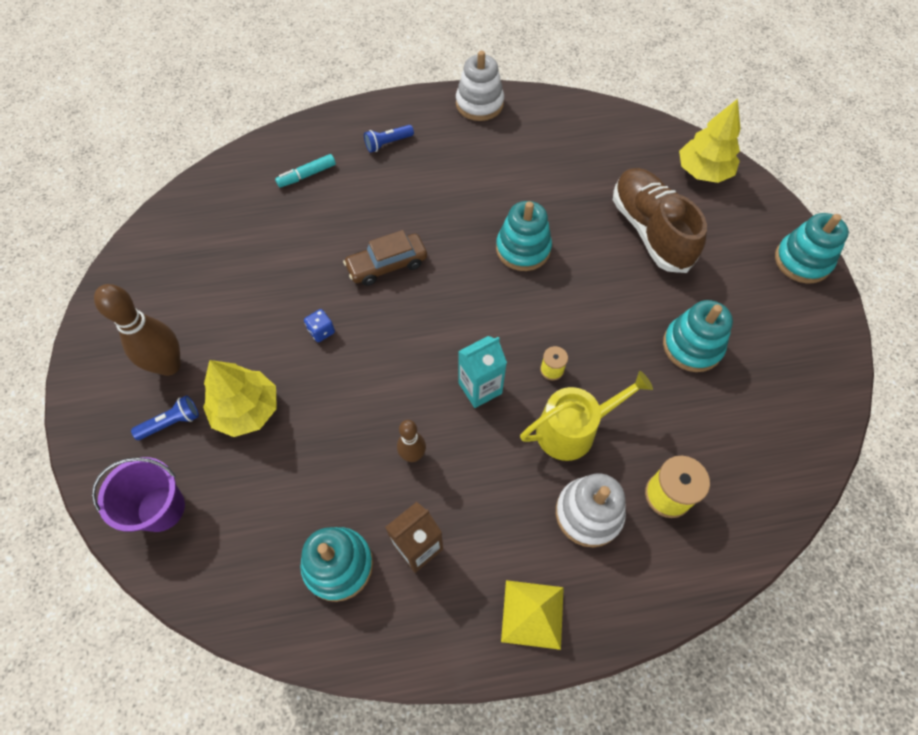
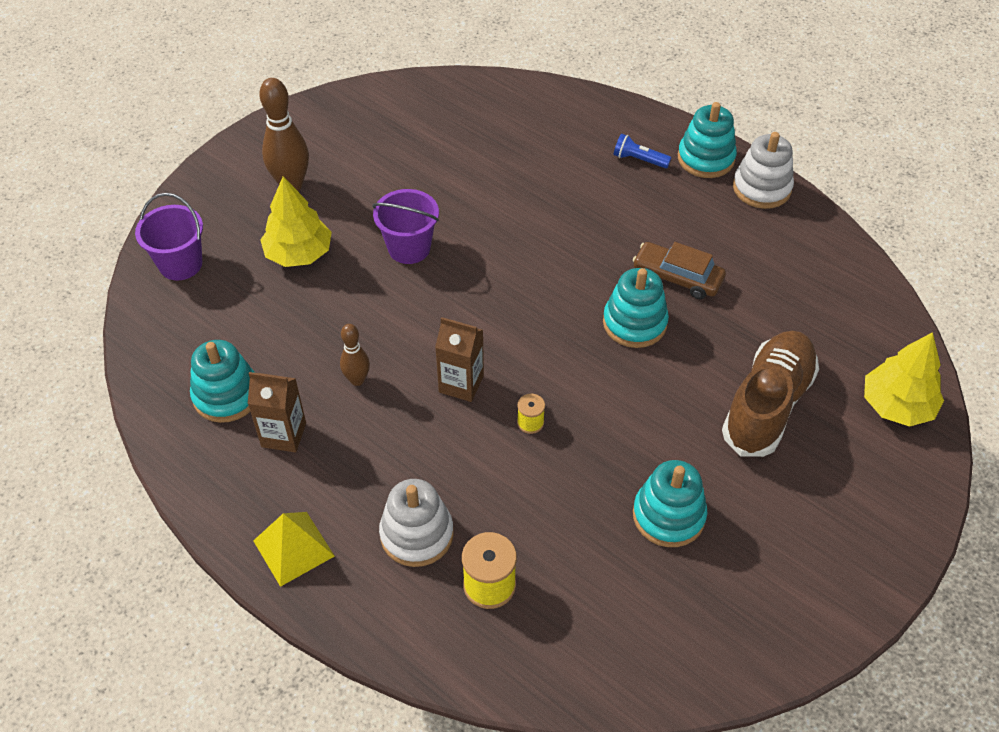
camera: 50 degrees right, 10 degrees down
(172, 423) = (249, 220): blue flashlight -> none
(307, 175) = (544, 135): turquoise marker -> none
(321, 331) = (409, 248): blue dice -> purple bucket
(387, 265) = (514, 244): brown car -> brown car (677, 277)
(480, 388) = (461, 384): turquoise carton -> brown carton
(572, 429) = (486, 474): yellow watering can -> none
(802, 261) = (881, 556): turquoise stacking toy -> turquoise stacking toy (706, 158)

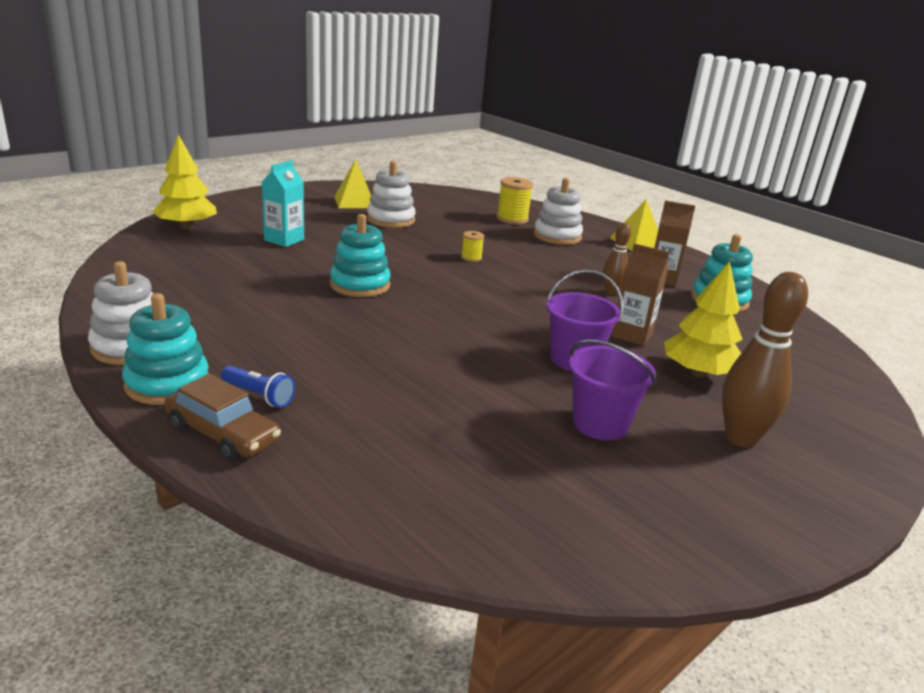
camera: 175 degrees left, 25 degrees down
(180, 264) = (828, 383): purple bucket -> purple bucket (600, 424)
(461, 384) = (523, 279): brown carton -> brown carton (632, 335)
(668, 516) = (390, 220): turquoise stacking toy -> white stacking toy
(677, 277) = (297, 302): brown car -> brown car (222, 434)
(748, 572) = (355, 202): none -> yellow pyramid
(767, 405) = (284, 240): brown shoe -> turquoise carton

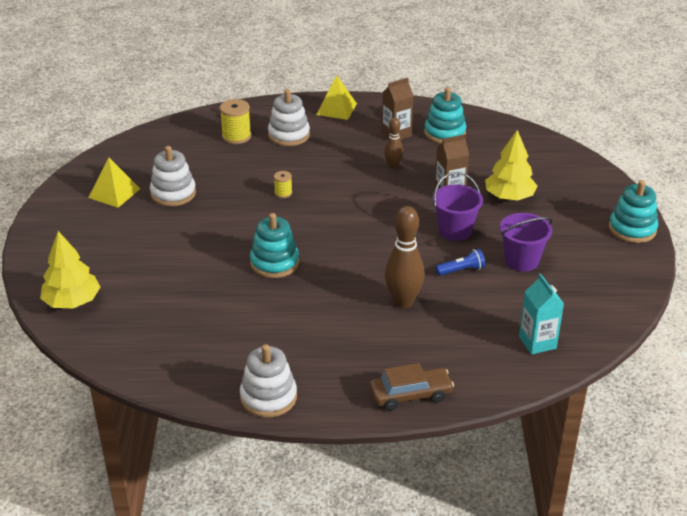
camera: 45 degrees left, 10 degrees up
(167, 384) = (333, 397): turquoise stacking toy -> turquoise stacking toy (632, 229)
(259, 396) = (382, 366): blue flashlight -> blue flashlight (461, 270)
(284, 240) = (156, 263): turquoise carton -> turquoise carton (537, 342)
(740, 438) = (573, 225): brown bowling pin -> brown bowling pin (403, 302)

